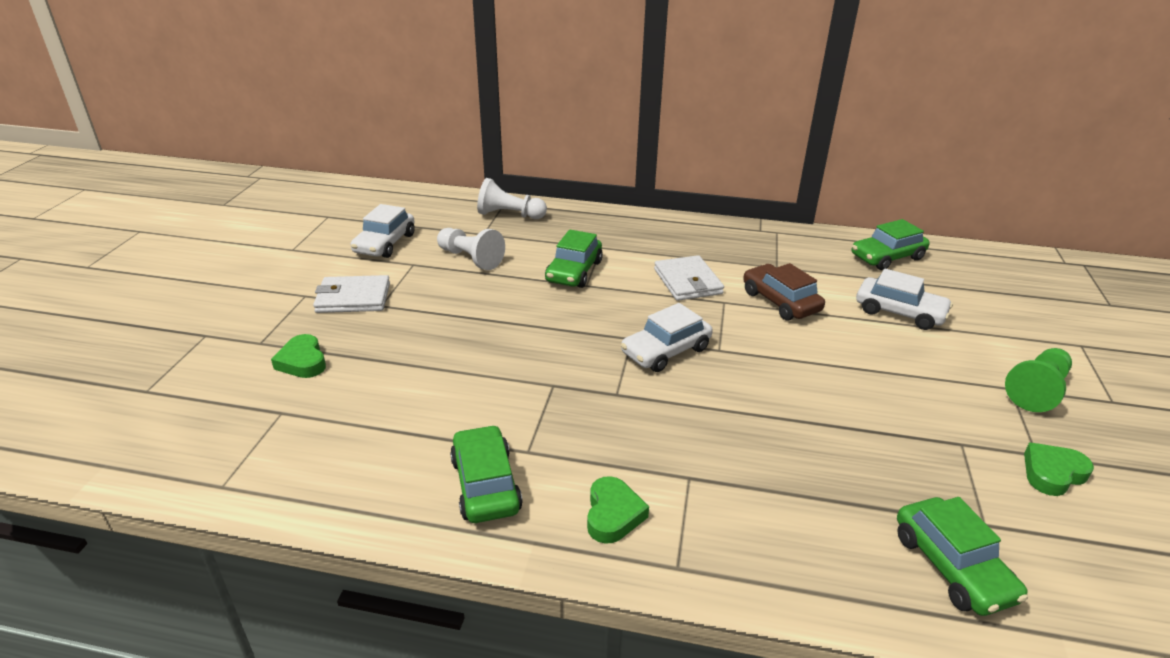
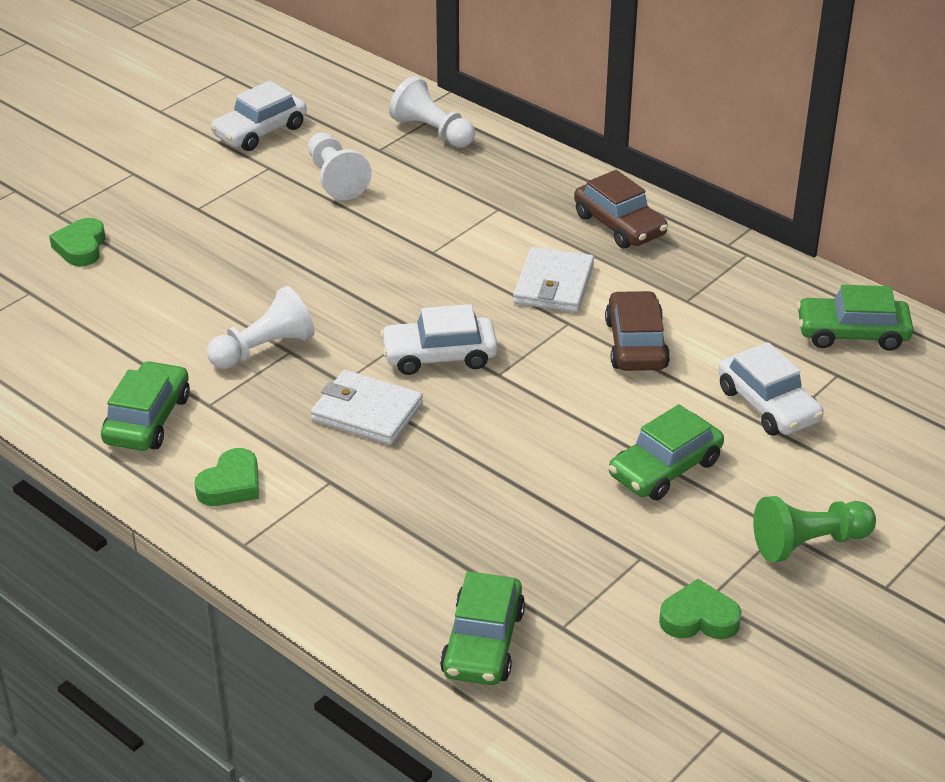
camera: 30 degrees right, 5 degrees up
(353, 298) = (177, 191): white wallet -> white wallet (367, 412)
(531, 390) = (264, 349): none -> white pawn
(574, 271) = (435, 231): green car -> green car (665, 468)
(686, 236) = (619, 225): none -> brown car

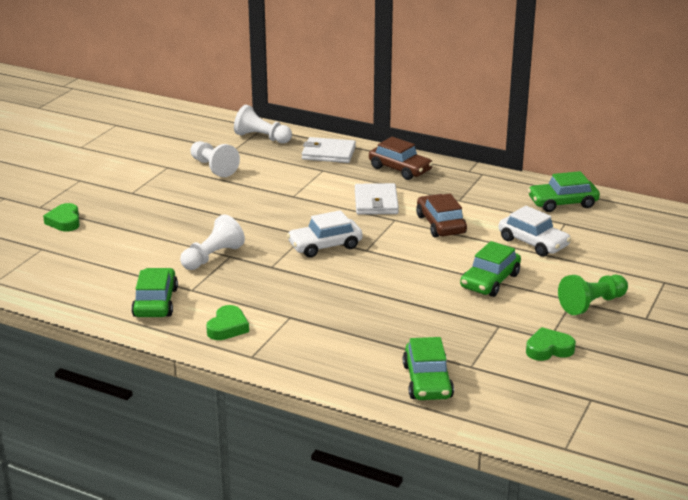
camera: 15 degrees left, 10 degrees down
(260, 131) = (152, 150): white car -> none
(367, 412) = (294, 279): white wallet -> white wallet (328, 153)

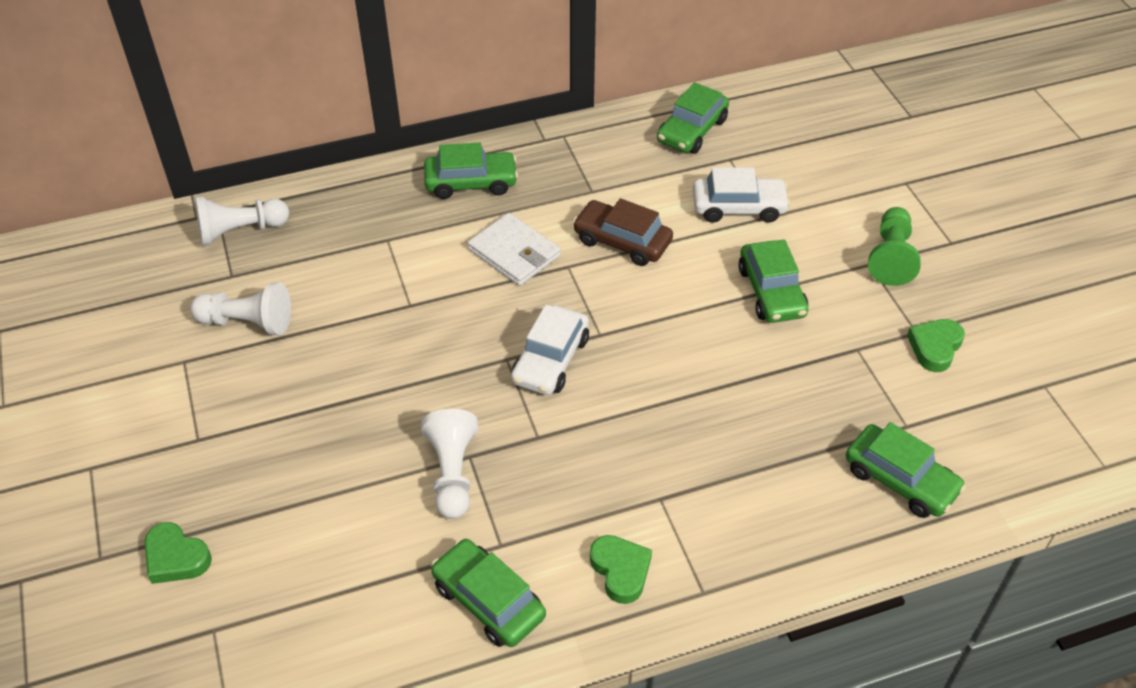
camera: 45 degrees left, 20 degrees up
(328, 153) = (357, 207): white wallet -> none
(400, 169) = (471, 182): brown car -> green car

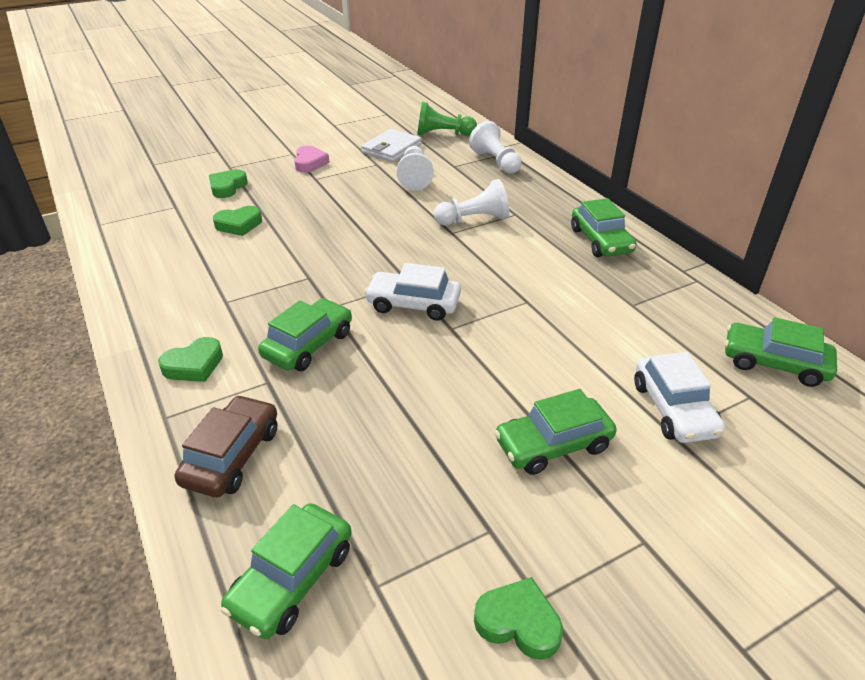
camera: 80 degrees right, 10 degrees down
(139, 444) = (310, 163): none -> pink heart
(306, 537) = (239, 225): none -> green heart
(452, 473) = (292, 272): white pawn -> white pawn (474, 220)
(488, 601) = (177, 302): green car -> green car (308, 344)
(514, 253) = (529, 272): white wallet -> white wallet (391, 149)
(622, 241) = (574, 330): brown car -> brown car (232, 456)
(891, 257) = (669, 567): green pawn -> green pawn (443, 134)

